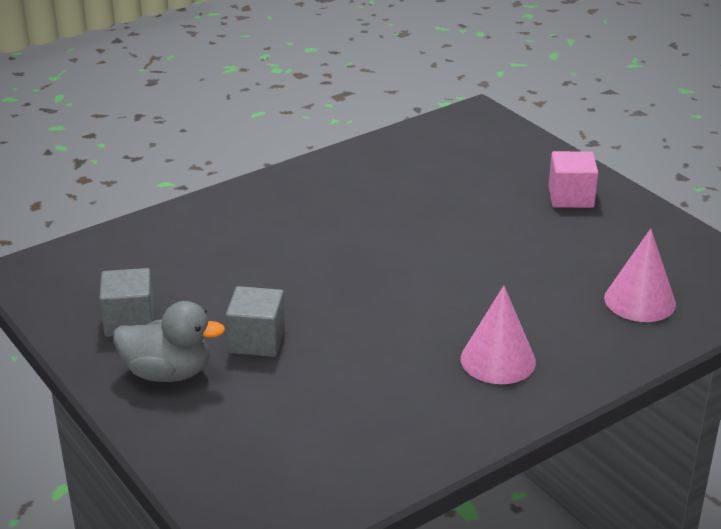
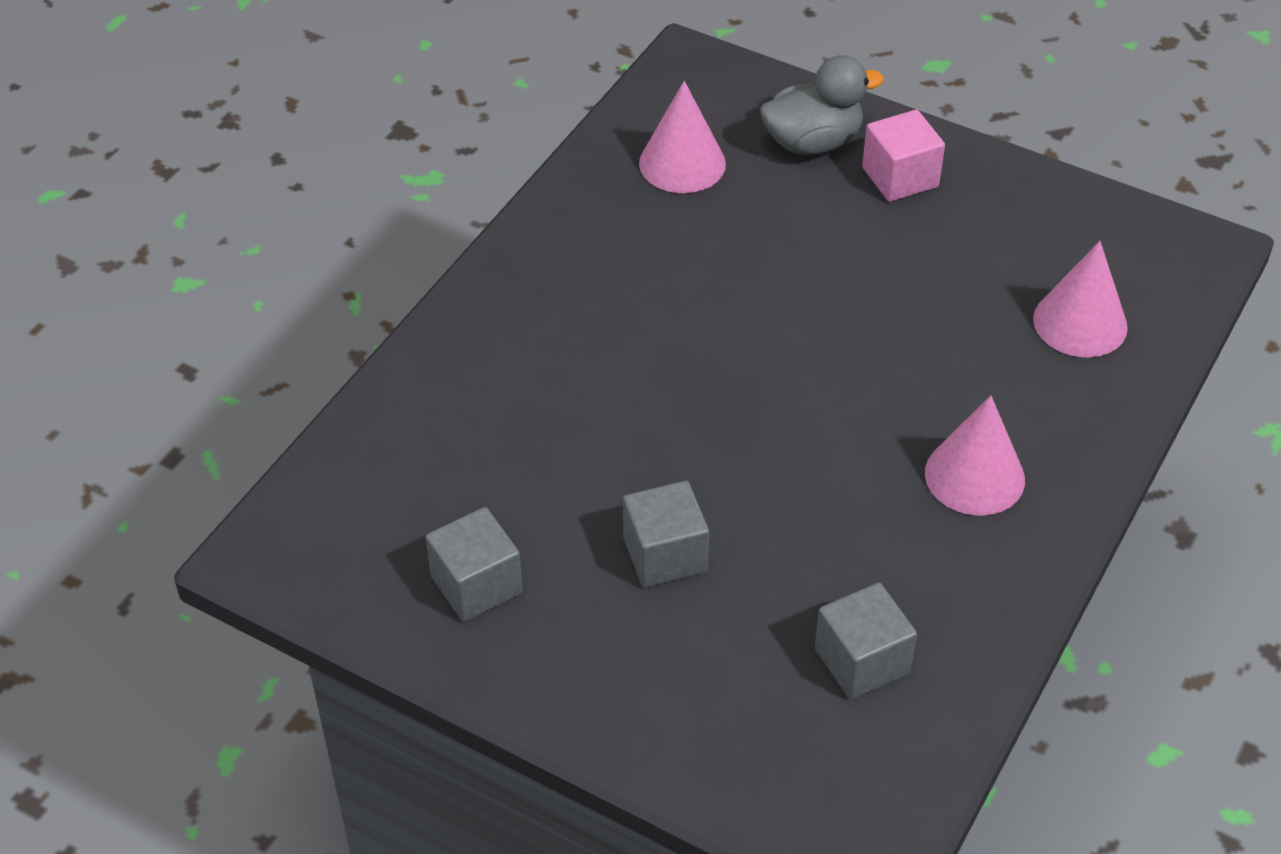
camera: 25 degrees left, 15 degrees up
(168, 373) = (588, 649): grey duck -> grey duck (812, 142)
(338, 434) = (861, 661): none -> grey cube
(432, 158) = (682, 163): none -> pink cone

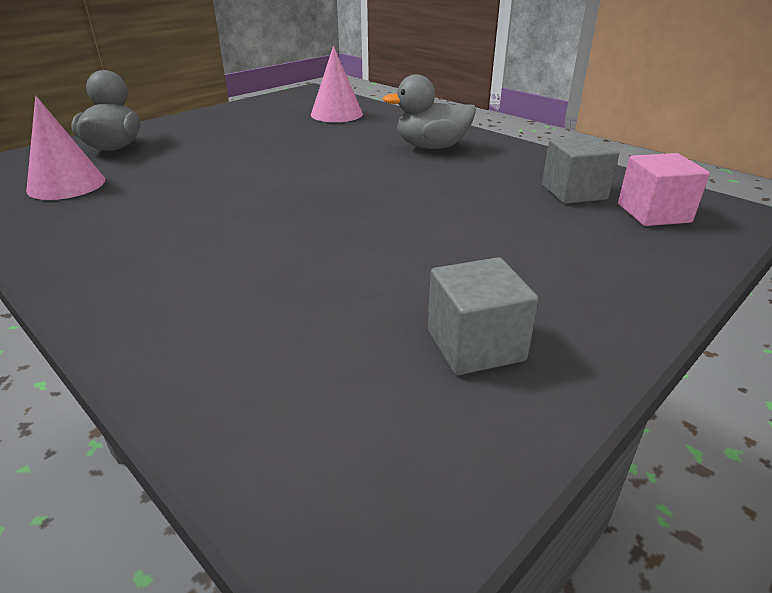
camera: 75 degrees left, 15 degrees down
(665, 555) = (464, 243): grey cube -> none
(900, 177) = (180, 132): pink cube -> pink cube (653, 213)
(974, 476) = (431, 147): pink cone -> grey duck

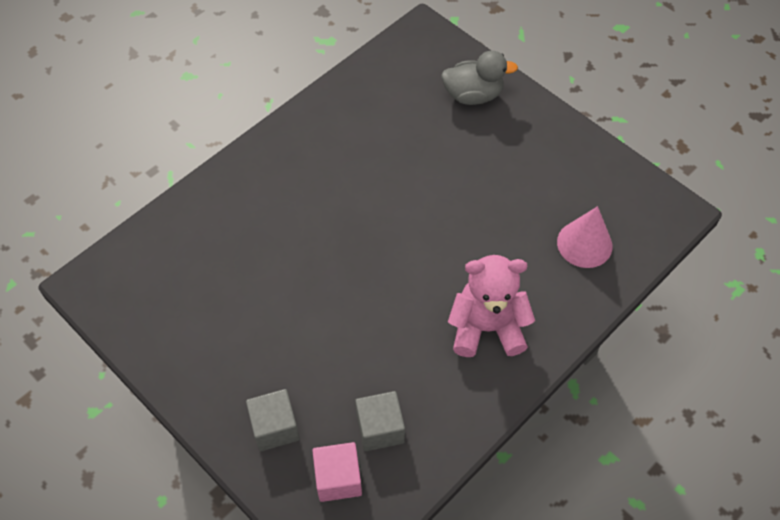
camera: 90 degrees right, 25 degrees up
(66, 185) = (395, 93): pink cone -> none
(431, 147) = (487, 328): grey duck -> pink teddy bear
(475, 345) = (189, 329): grey cube -> grey cube (275, 427)

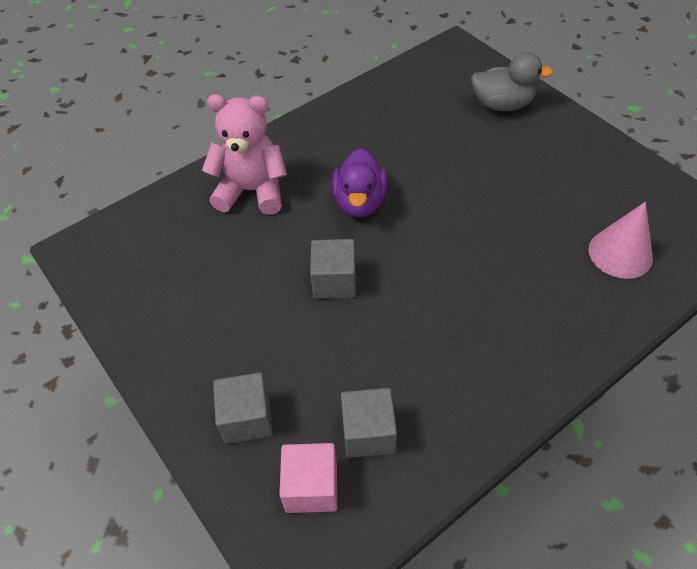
camera: 10 degrees right, 5 degrees down
(334, 294) = (334, 281): none -> grey cube
(348, 212) = (360, 202): none -> purple duck
(487, 328) = (503, 332): pink teddy bear -> pink teddy bear (252, 191)

